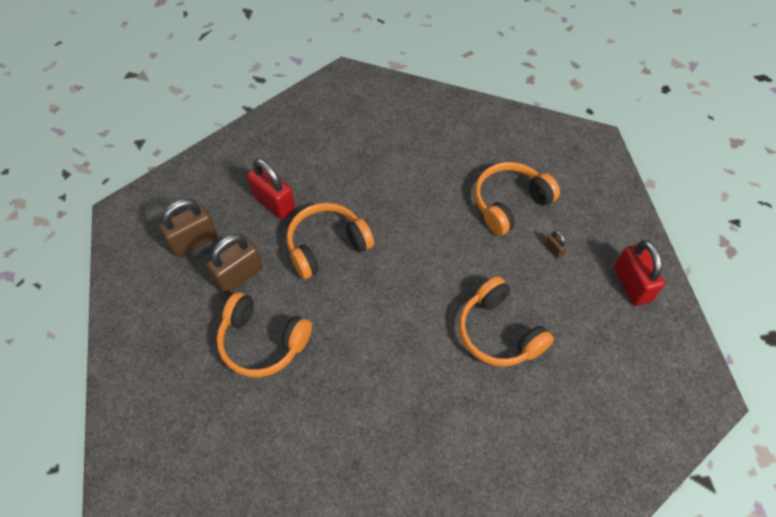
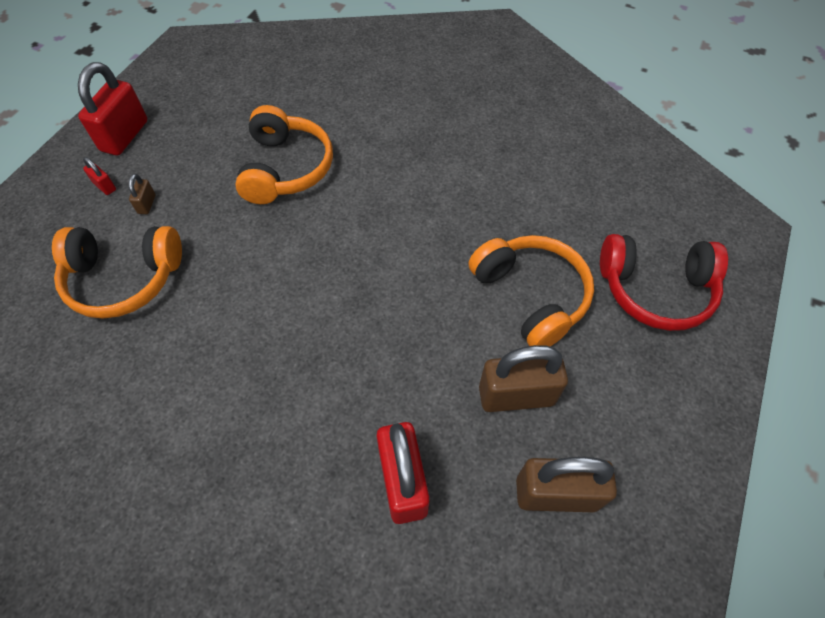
camera: 145 degrees left, 0 degrees up
(178, 400) = (655, 290): none -> red headphones
(326, 245) = (378, 365): orange headphones -> none
(593, 244) = (105, 186): none -> red padlock

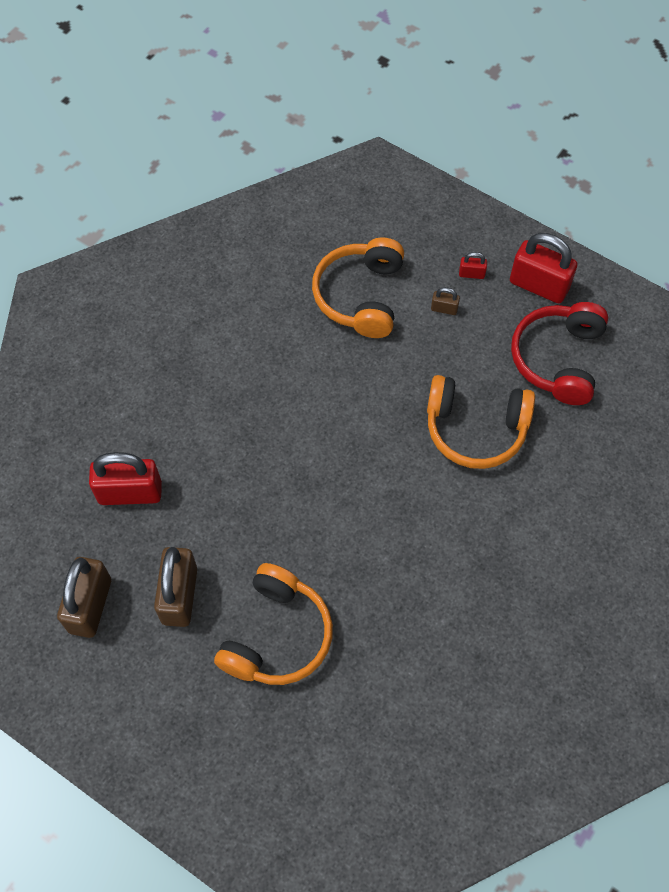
camera: 100 degrees right, 5 degrees up
(105, 186) = (471, 274): red padlock -> red padlock turned 45 degrees clockwise
(531, 296) = (277, 635): orange headphones -> orange headphones turned 45 degrees counterclockwise
(655, 290) = (260, 763): red headphones -> red headphones (558, 359)

